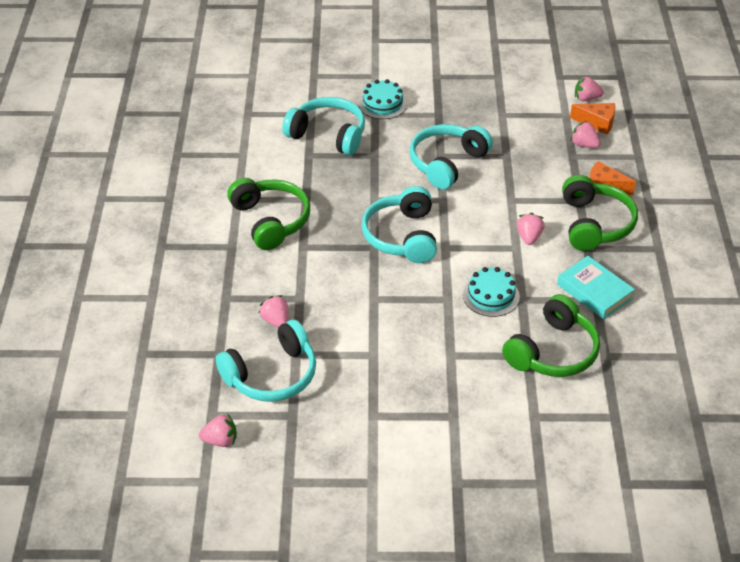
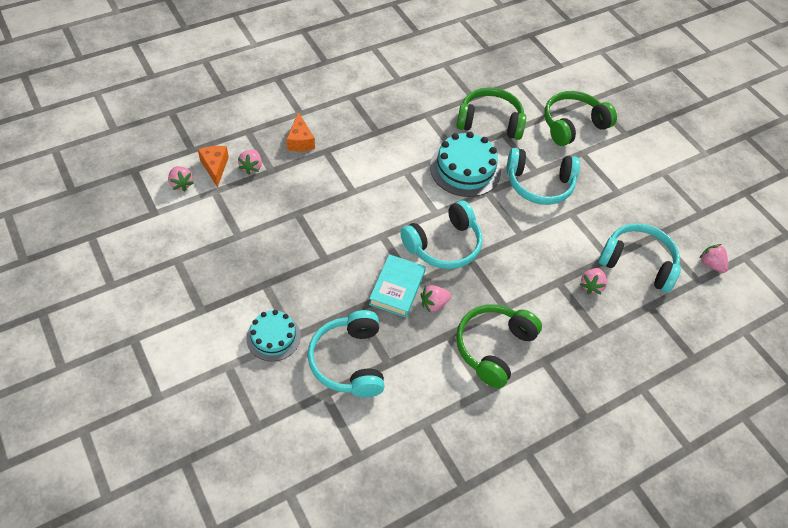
camera: 125 degrees left, 10 degrees up
(447, 163) = (333, 250): turquoise headphones -> turquoise headphones (539, 184)
(491, 295) = (465, 169): turquoise cake -> turquoise cake, size x1.58
(529, 237) = (389, 167): pink strawberry -> pink strawberry (434, 304)
(594, 291) = (419, 117): turquoise book -> turquoise book (397, 288)
(595, 224) = (348, 135): green headphones -> green headphones (572, 125)

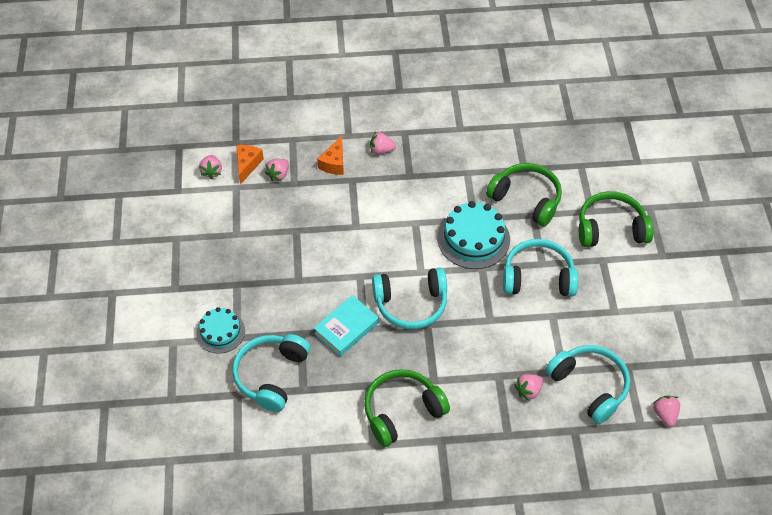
camera: 30 degrees right, 0 degrees up
(434, 304) = (371, 353): pink strawberry -> pink strawberry (381, 150)
(539, 184) = (538, 277): turquoise headphones -> turquoise headphones turned 150 degrees clockwise

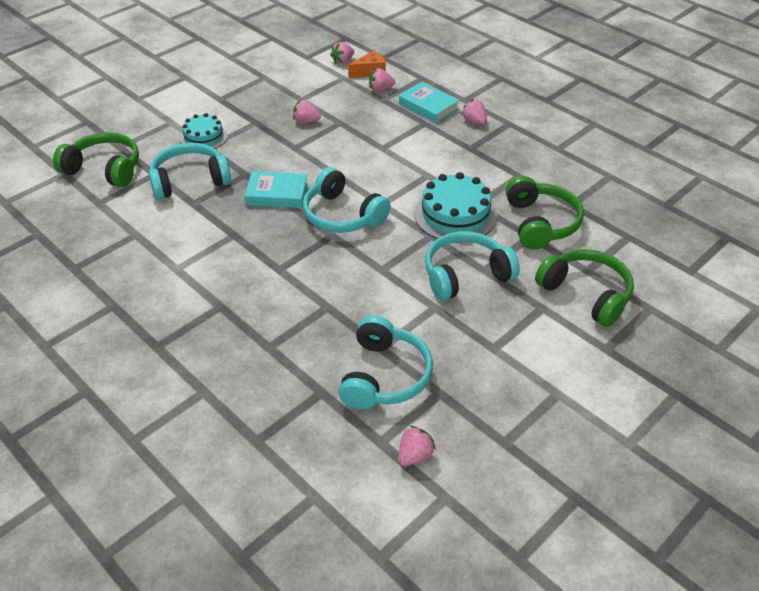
camera: 50 degrees right, 10 degrees down
(334, 163) = (428, 107): orange cheese -> turquoise book
(402, 411) = (227, 267): green headphones -> green headphones (104, 169)
(528, 391) = (332, 335): pink strawberry -> pink strawberry (306, 121)
(538, 277) = (465, 275): turquoise headphones -> turquoise headphones turned 75 degrees counterclockwise

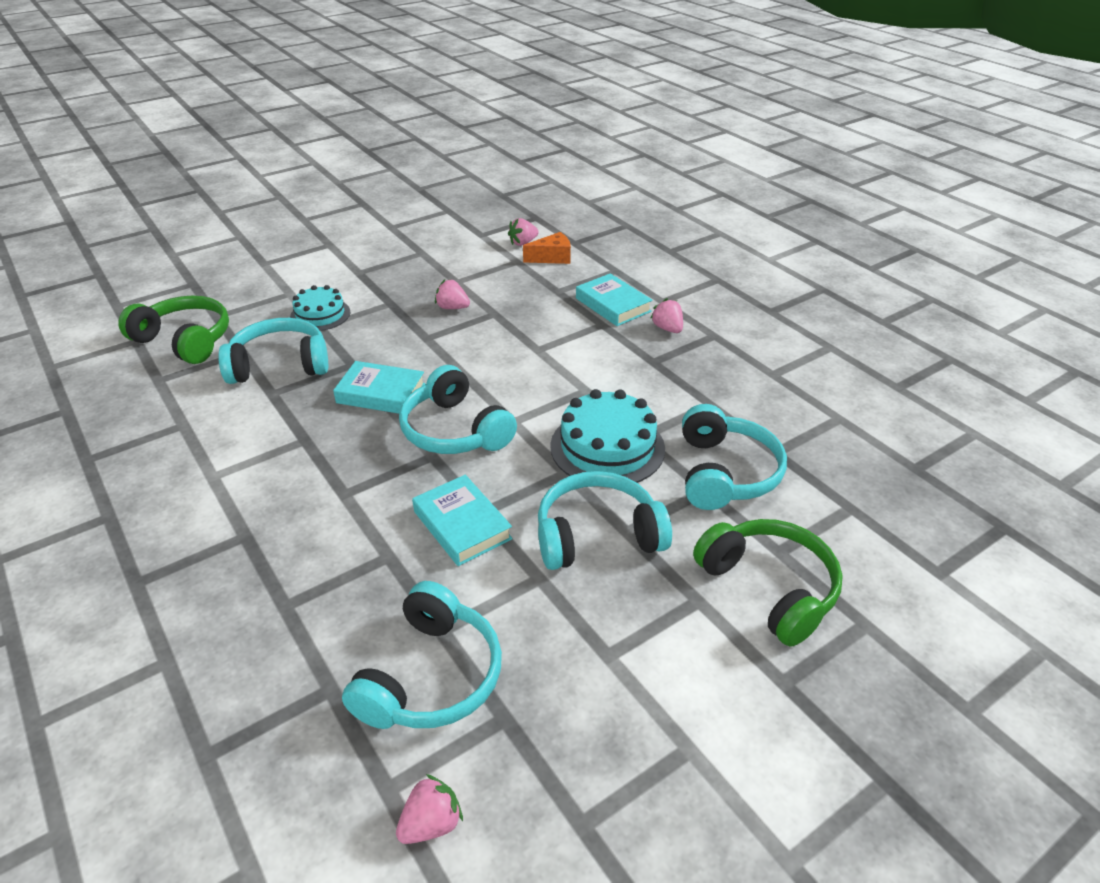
camera: 10 degrees right, 5 degrees down
(371, 280) = (462, 525): none -> turquoise book
(380, 89) = (558, 278): pink strawberry -> none
(540, 223) = (725, 473): green headphones -> turquoise headphones

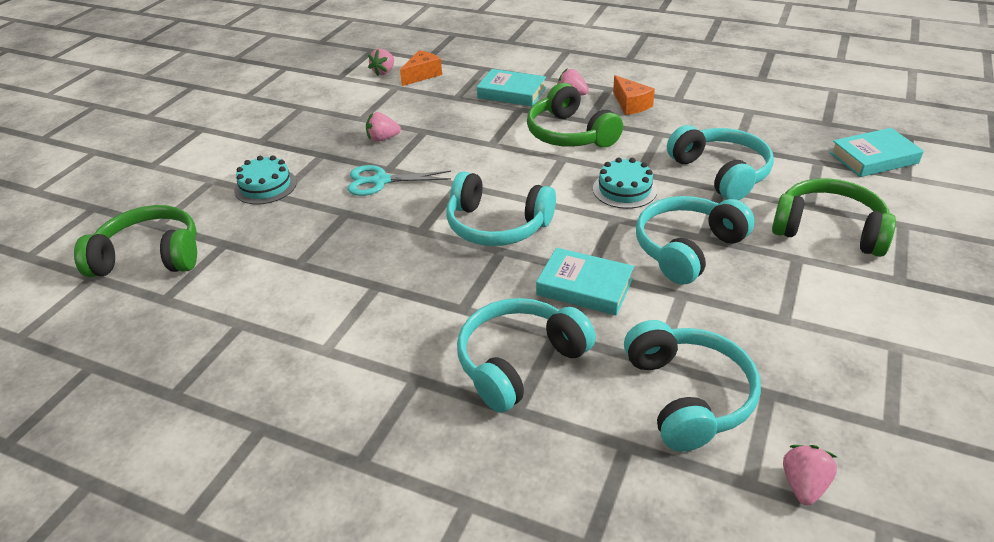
camera: 30 degrees left, 0 degrees up
(280, 365) = (277, 239): turquoise headphones -> turquoise headphones (519, 362)
(381, 393) = (401, 224): turquoise book -> turquoise book (873, 158)
(408, 347) = (381, 181): none -> turquoise scissors
(607, 447) = (624, 189): turquoise cake -> turquoise cake, size x0.63
(620, 368) = (569, 134): none -> green headphones
(716, 361) = (631, 104): none -> orange cheese

